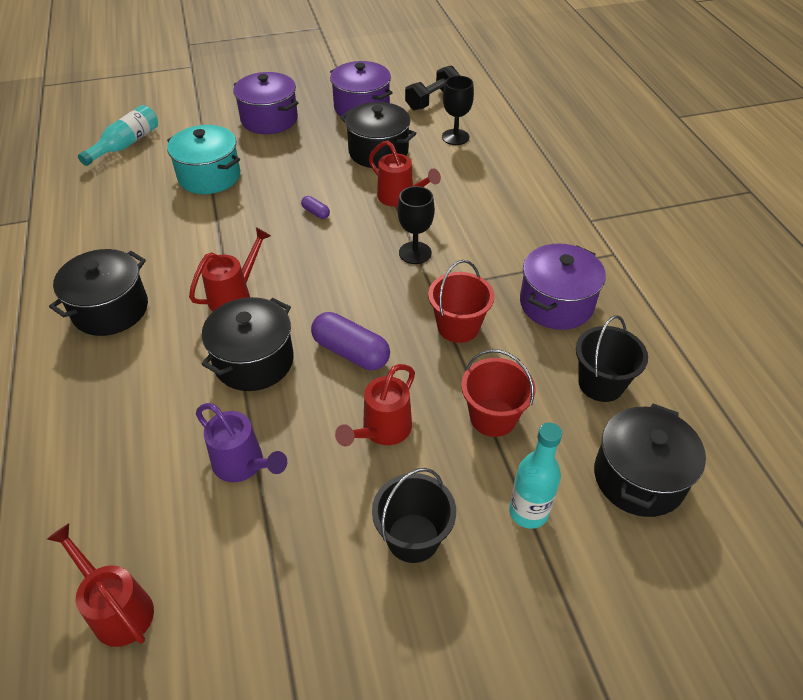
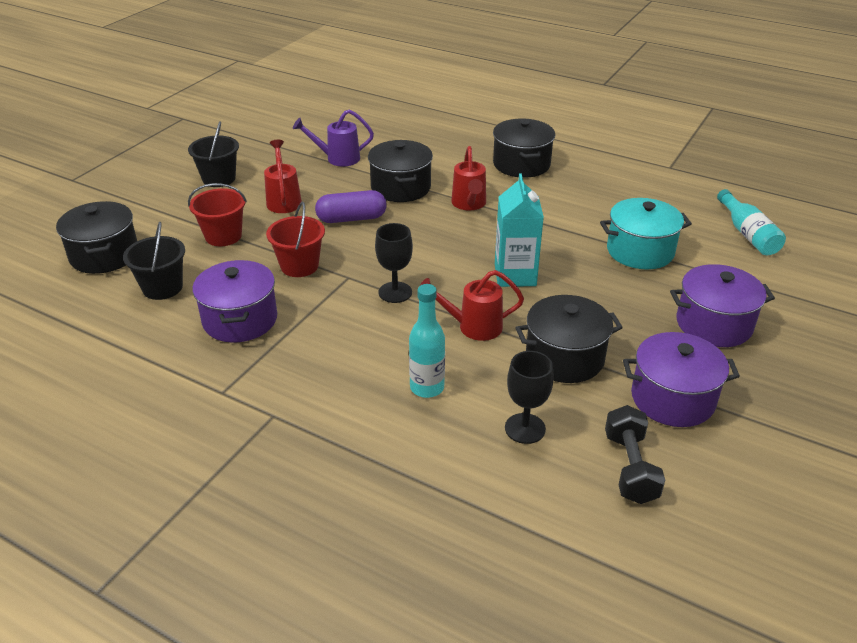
camera: 135 degrees right, 10 degrees down
(118, 609) = (322, 113): red watering can -> none
(316, 212) = (515, 275): purple capsule -> turquoise carton
(528, 512) = (164, 212): turquoise bottle -> turquoise bottle (427, 388)

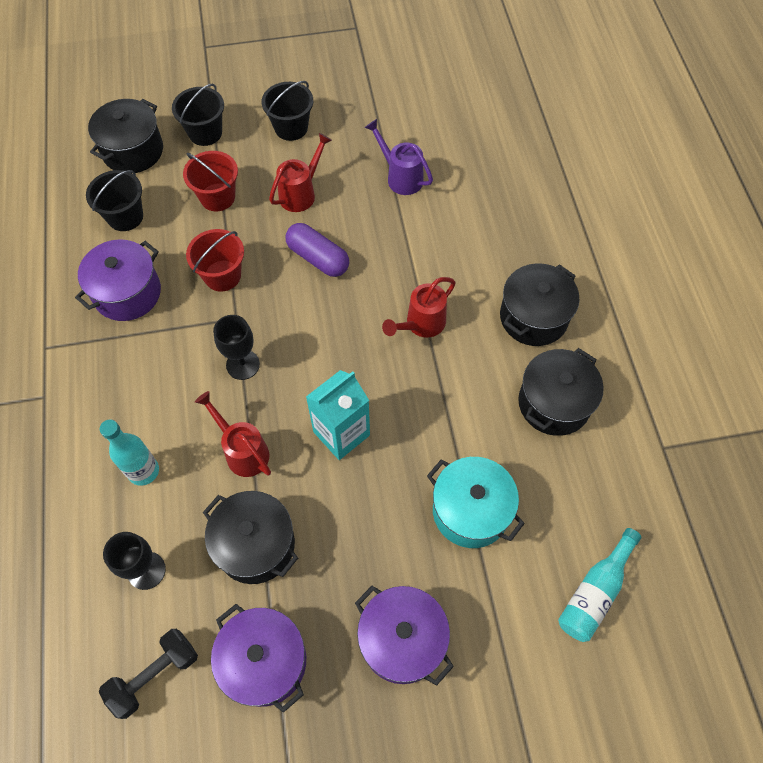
camera: 50 degrees right, 25 degrees up
(153, 215) = (205, 133): none -> black bucket
(401, 188) = (398, 256): black pot -> black pot (554, 403)

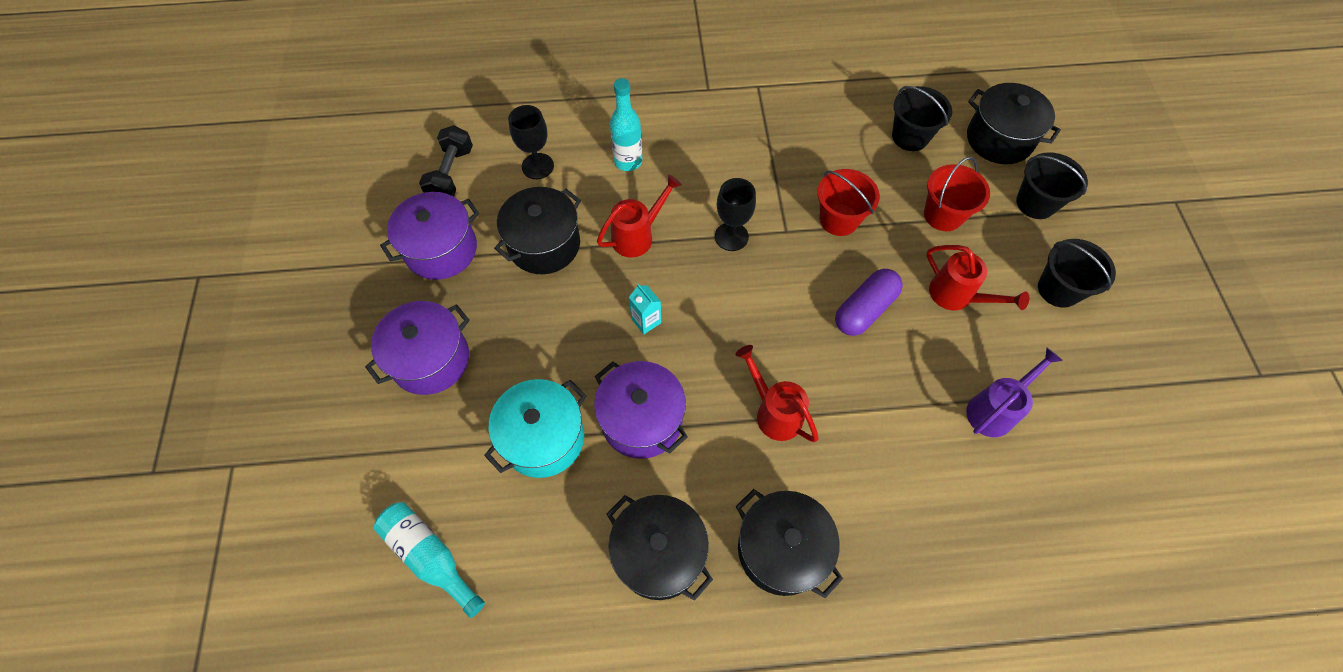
camera: 95 degrees right, 0 degrees up
(127, 293) = (817, 142): purple pot -> purple pot (642, 420)
(154, 675) = (451, 174): black dumbbell -> black dumbbell turned 45 degrees clockwise
(341, 433) = (646, 321): turquoise carton -> turquoise carton, size x0.52

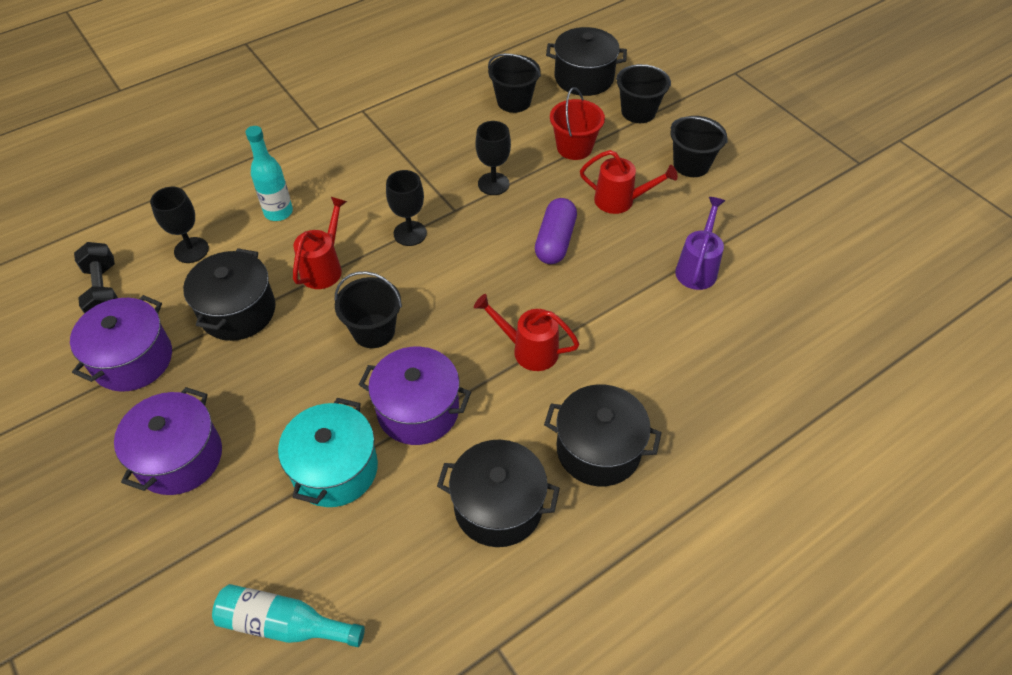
camera: 30 degrees left, 10 degrees down
(646, 321) = (373, 331): turquoise carton -> black bucket
(839, 219) = (493, 184): red bucket -> black goblet

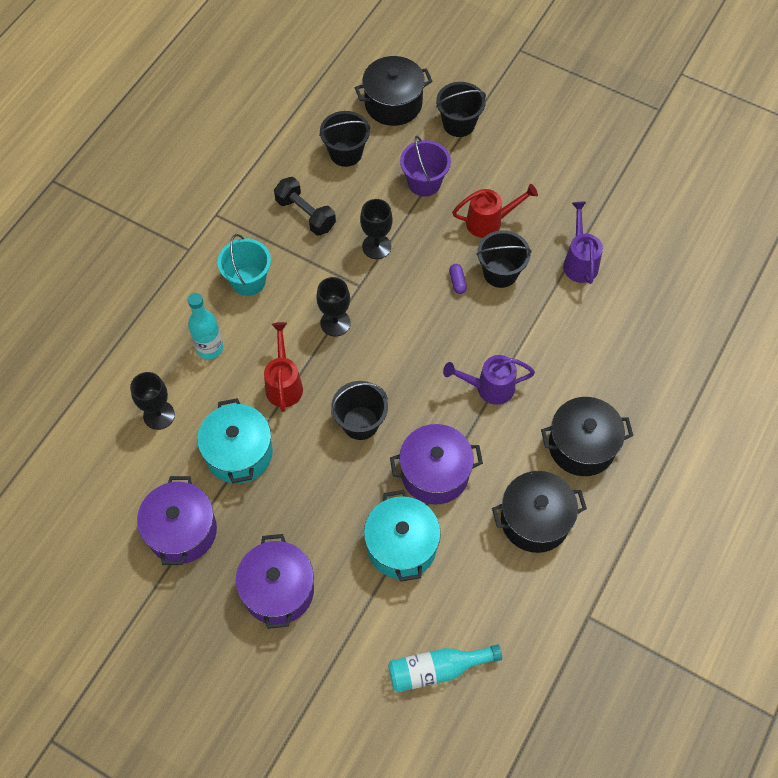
camera: 25 degrees left, 10 degrees up
(104, 292) = (111, 484): black dumbbell -> black dumbbell (305, 214)
(238, 311) = (239, 453): black pot -> turquoise pot
(353, 170) = (248, 281): none -> turquoise bucket
(529, 350) = (489, 388): red watering can -> purple watering can
(555, 241) = (457, 282): purple capsule -> purple capsule, size x0.48
(574, 147) = (424, 183): red bucket -> purple bucket
(691, 164) = (528, 163): black bucket -> black bucket (500, 273)

